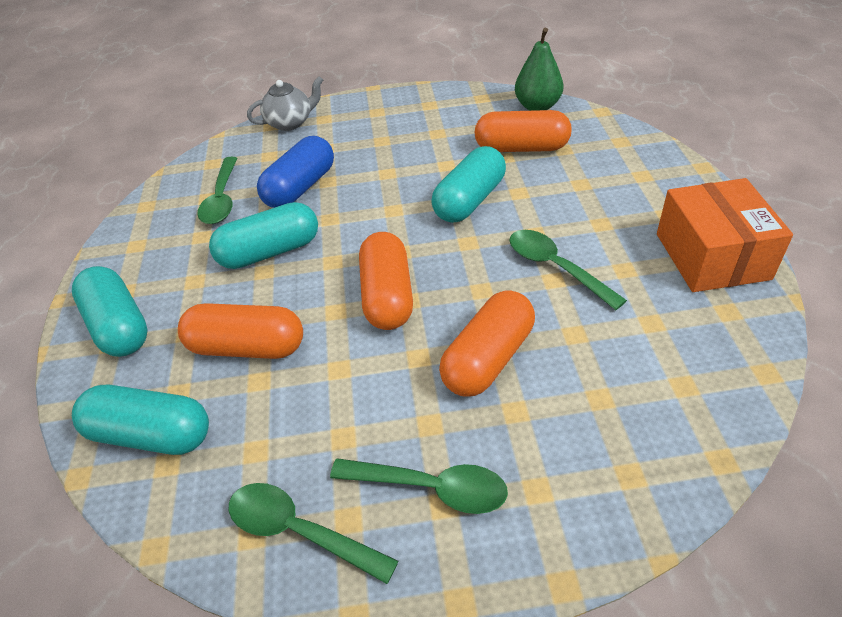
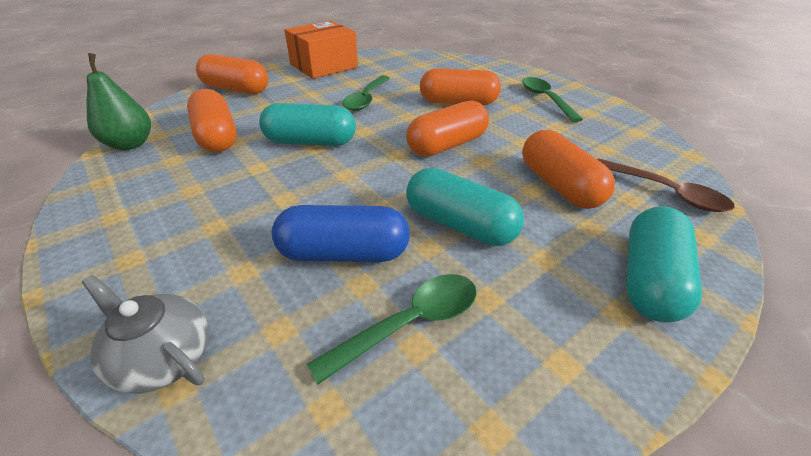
camera: 125 degrees left, 5 degrees down
(151, 434) = (666, 192): turquoise capsule -> brown spoon
(299, 531) = (613, 121): green spoon -> none
(644, 167) = (236, 89): none -> orange capsule

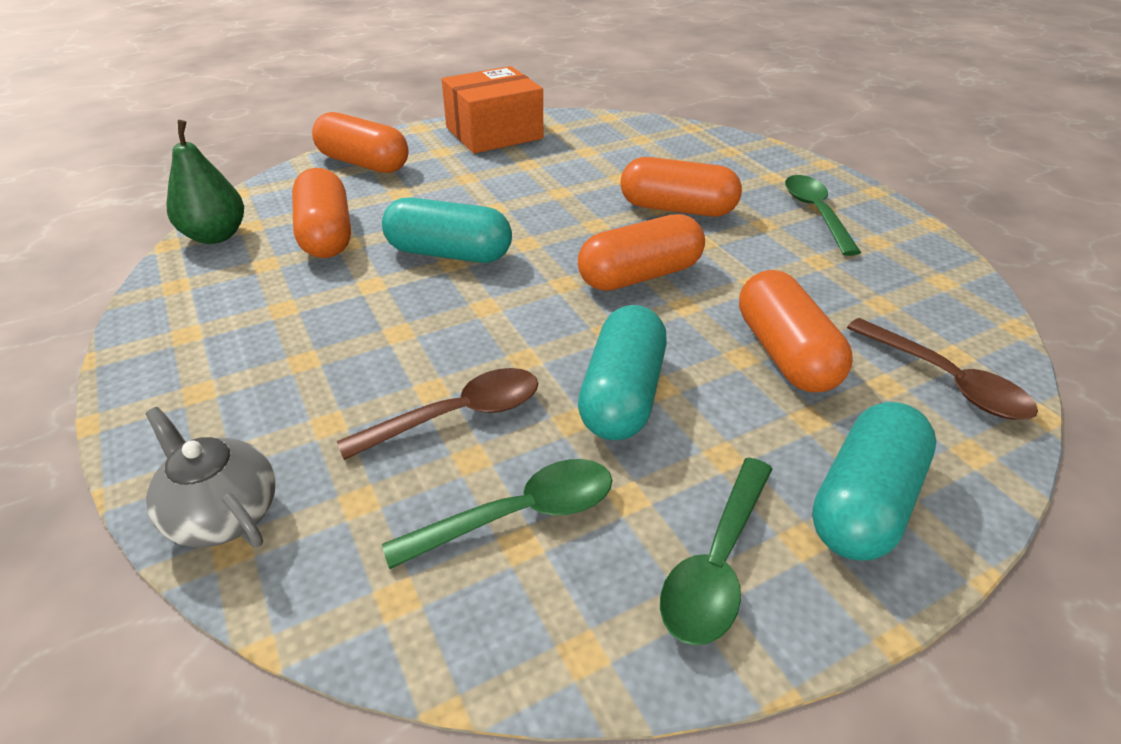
camera: 10 degrees right, 0 degrees up
(344, 253) = (458, 415): blue capsule -> brown spoon
(366, 99) = (542, 192): green spoon -> green spoon (716, 563)
(459, 225) = (621, 394): turquoise capsule -> turquoise capsule turned 60 degrees clockwise

